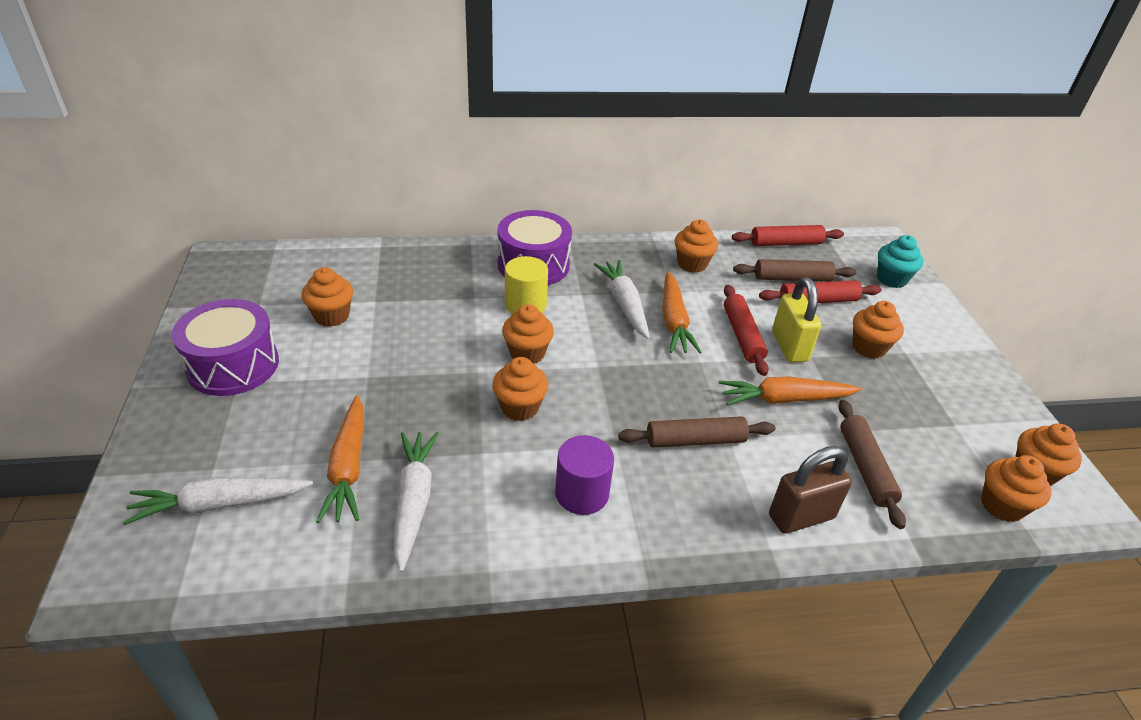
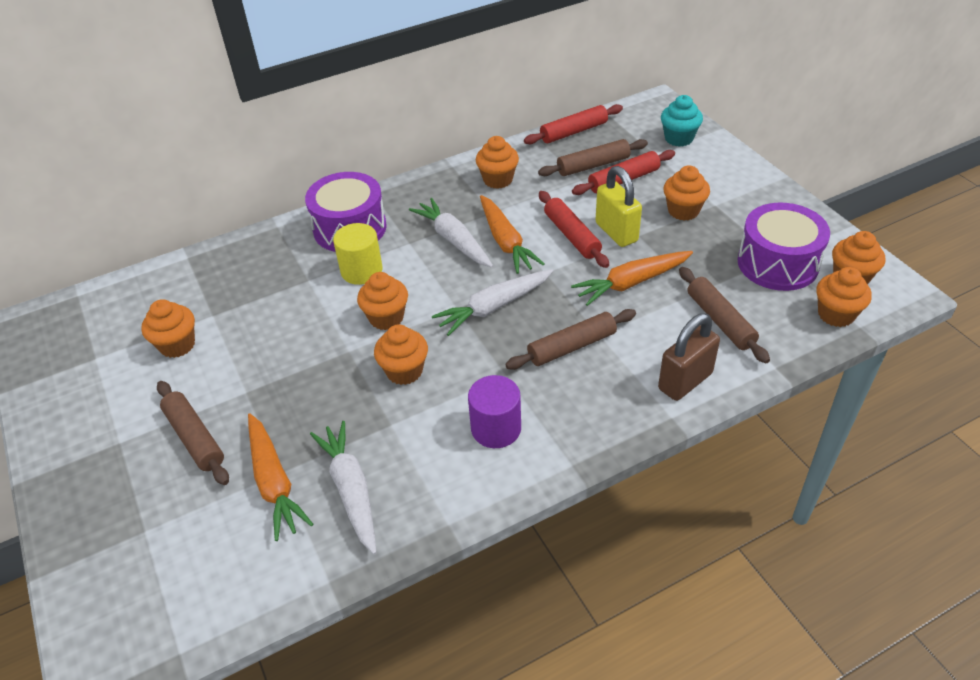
camera: 15 degrees left, 5 degrees up
(220, 504) = (171, 560): white carrot -> white carrot (494, 307)
(233, 365) = (105, 427): purple drum -> purple drum (777, 263)
(301, 401) = (194, 438): none -> brown rolling pin

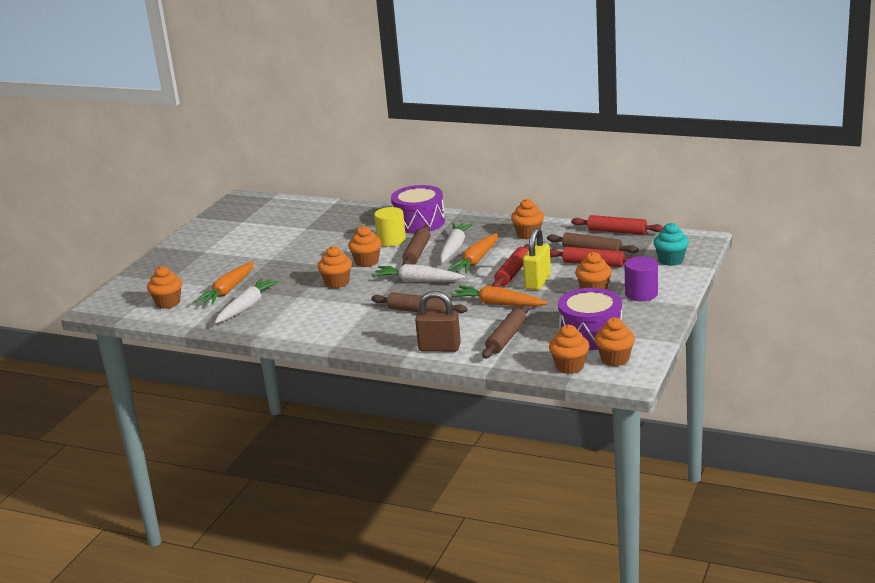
camera: 50 degrees right, 20 degrees down
(177, 345) = (275, 231): orange cupcake -> orange cupcake (168, 303)
(194, 438) = (228, 263): brown rolling pin -> brown rolling pin (417, 253)
(496, 428) = (332, 319): purple cylinder -> purple cylinder (641, 294)

